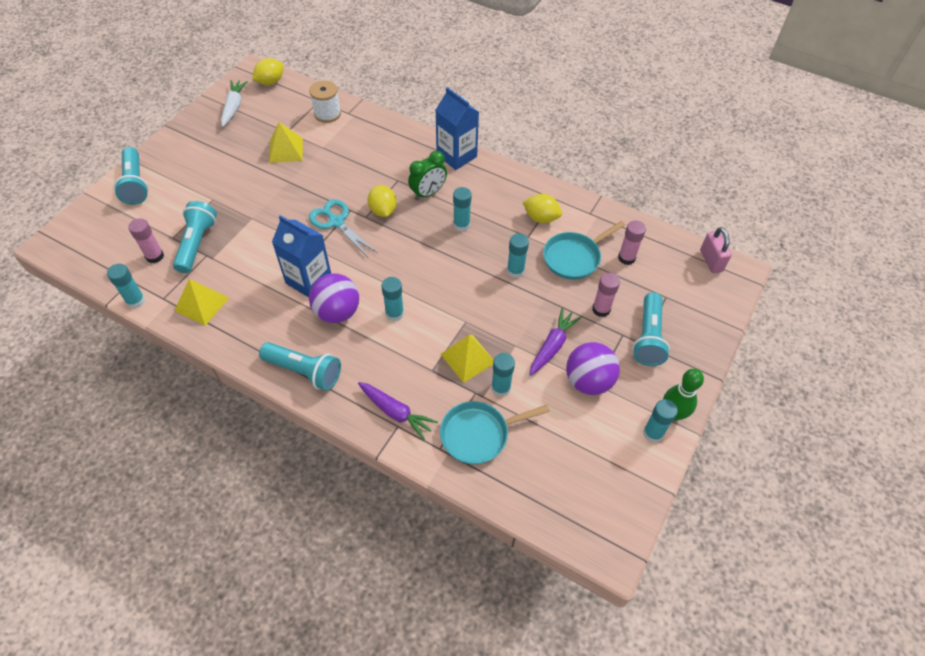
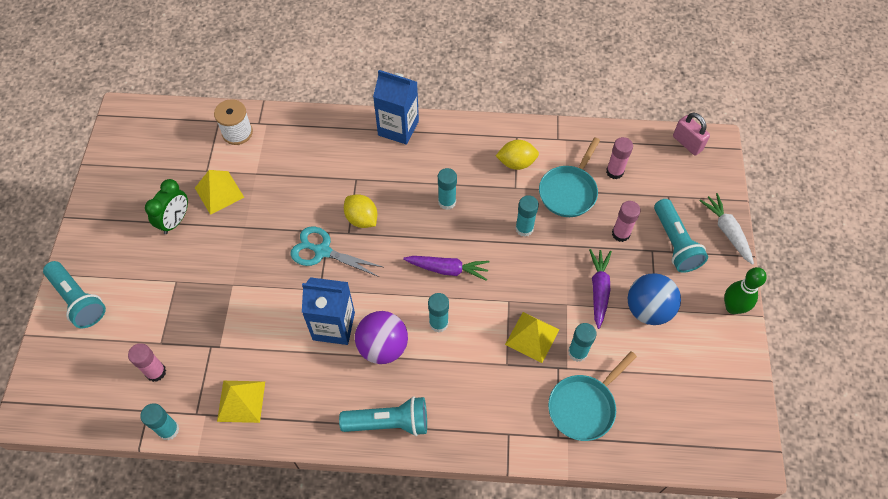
camera: 25 degrees left, 5 degrees up
(197, 244) = (192, 338): turquoise flashlight -> none
(234, 107) = (129, 165): white carrot -> white carrot (727, 231)
(270, 82) = (151, 119): yellow lemon -> none
(396, 412) = (499, 422): purple carrot -> purple carrot (447, 269)
(428, 193) = (394, 181): green clock -> green clock (175, 221)
(588, 381) = (648, 309): purple ball -> blue ball
(653, 433) = (726, 333): turquoise glue stick -> none

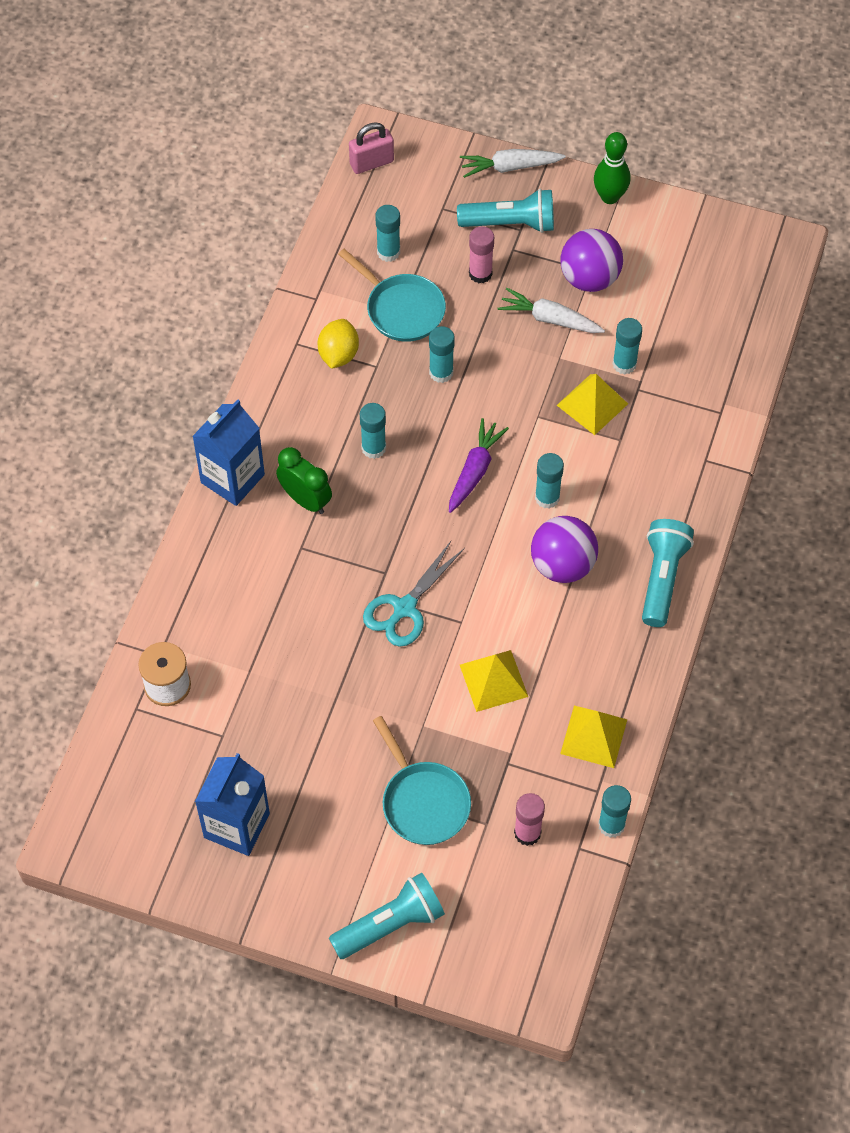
camera: 75 degrees left, 0 degrees up
(175, 221) = (297, 786): green clock -> green clock (305, 500)
(219, 192) = (267, 723): yellow pyramid -> yellow pyramid (493, 680)
(334, 326) = (518, 614): blue carton -> blue carton (236, 825)
(361, 219) = (368, 552): yellow lemon -> none
(584, 406) = (691, 377): turquoise pan -> turquoise pan (423, 801)
(599, 290) = (550, 319): purple carrot -> white carrot
(614, 172) = (388, 252): pink glue stick -> turquoise glue stick
(648, 309) = (589, 278): blue ball -> purple ball

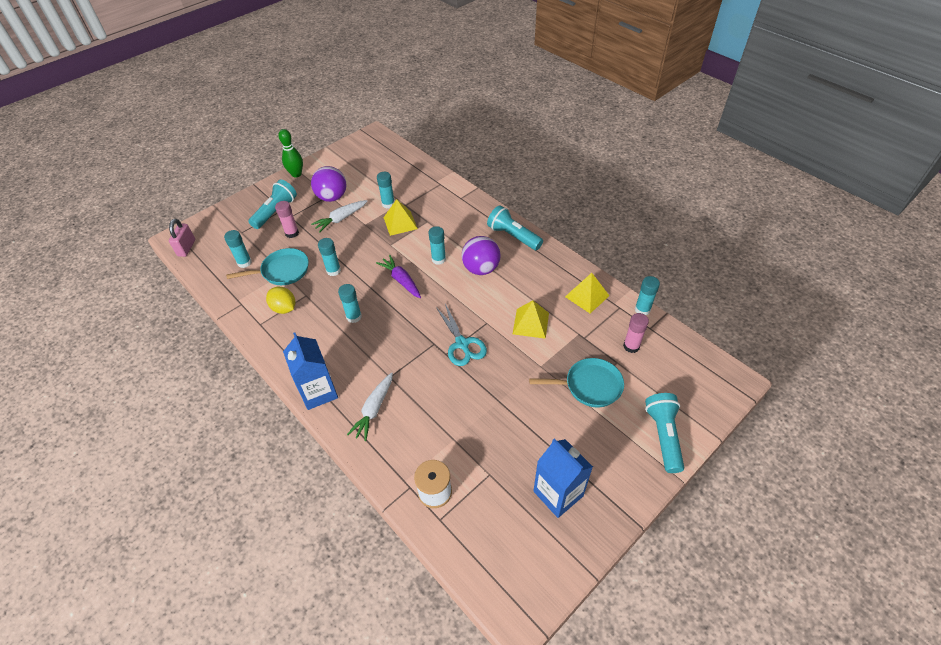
camera: 60 degrees left, 10 degrees down
(305, 500) = (361, 361): green clock -> none
(510, 167) = (245, 200): white carrot -> white carrot (374, 409)

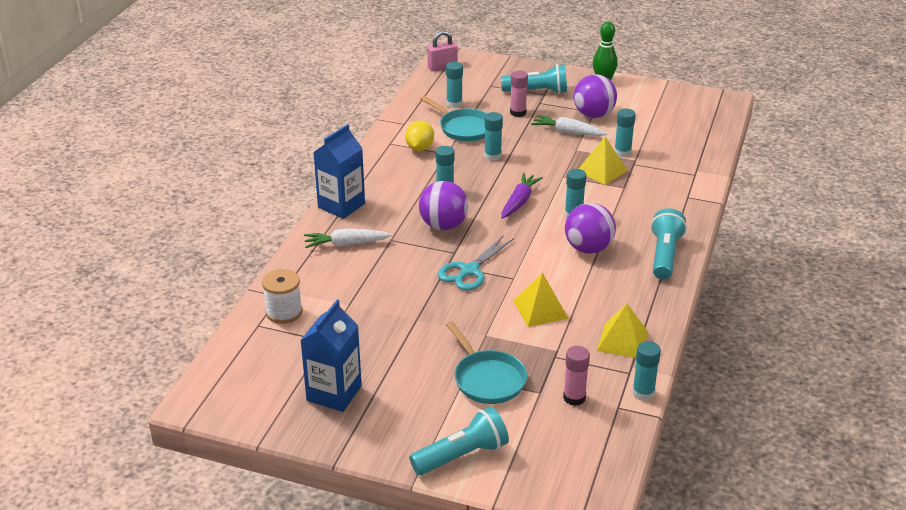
camera: 60 degrees right, 15 degrees down
(396, 336) = (443, 225): none -> purple ball

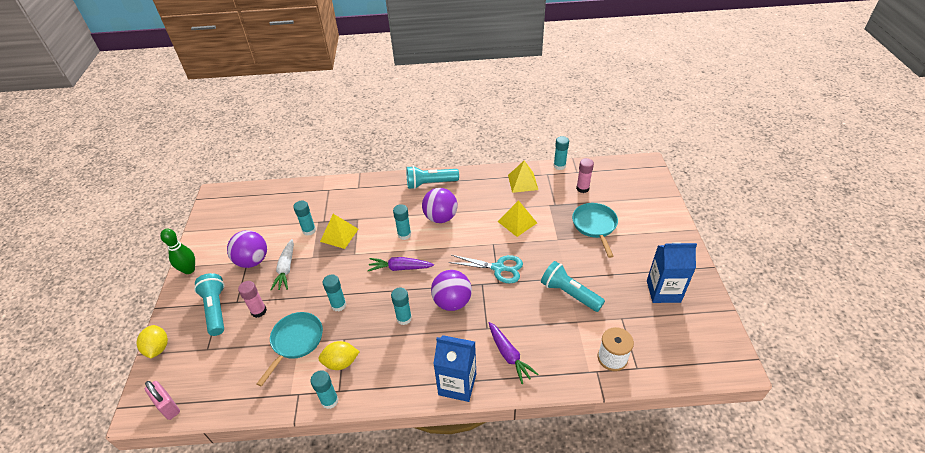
camera: 110 degrees left, 10 degrees up
(346, 244) = (509, 355): white carrot -> purple carrot
(454, 103) = (249, 366): turquoise glue stick -> turquoise glue stick (329, 401)
(462, 455) = (660, 217): turquoise flashlight -> turquoise flashlight (569, 293)
(487, 379) = (595, 226): turquoise pan -> turquoise pan turned 45 degrees counterclockwise
(509, 64) = (158, 348): none -> yellow lemon

